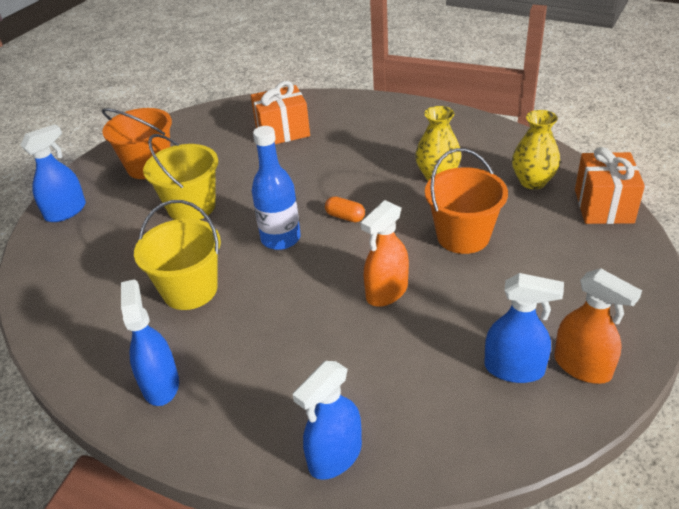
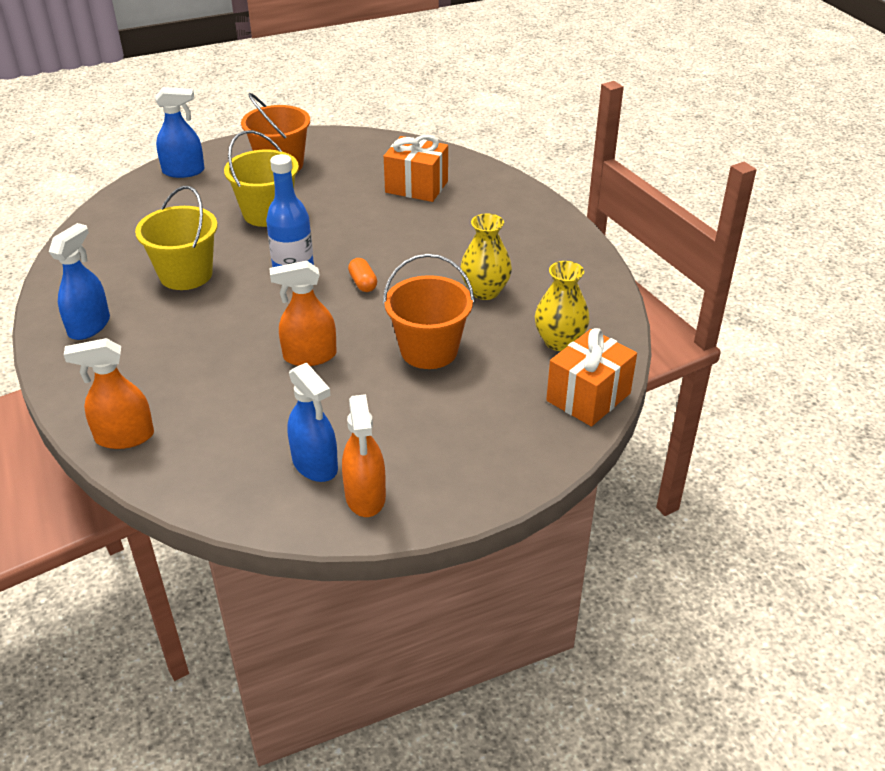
camera: 35 degrees right, 0 degrees up
(335, 456) = (124, 437): blue spray bottle -> orange spray bottle

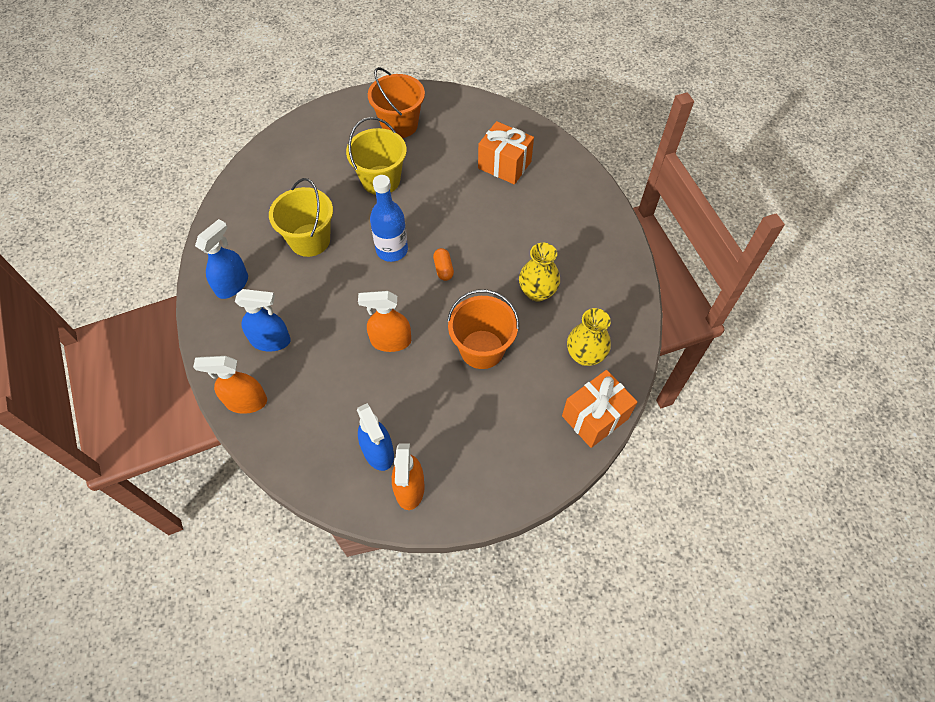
camera: 10 degrees right, 20 degrees up
(184, 171) = (322, 123): blue spray bottle -> blue spray bottle (271, 341)

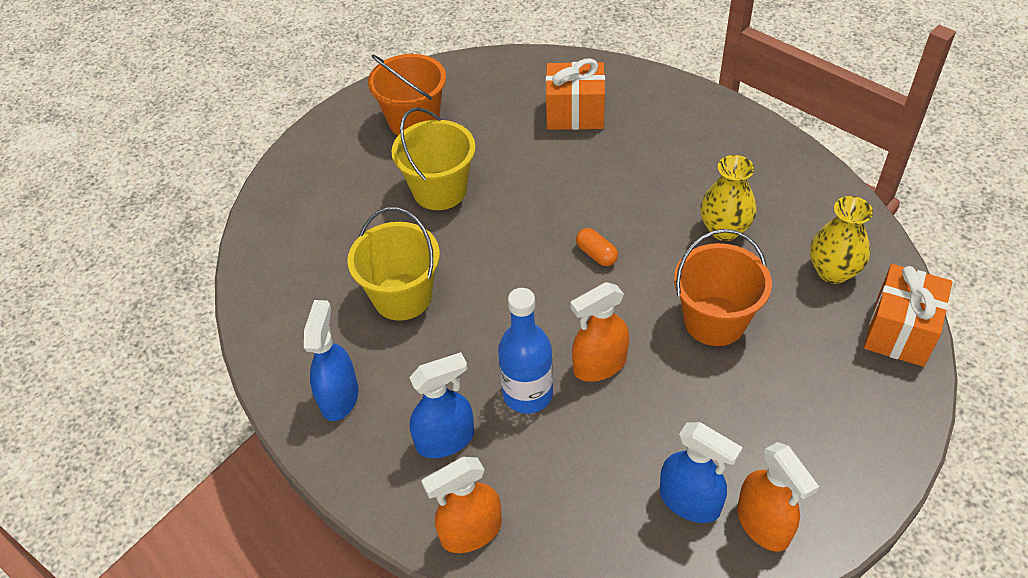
camera: 25 degrees left, 10 degrees down
(392, 250) = (516, 261): blue bottle -> blue bottle (527, 394)

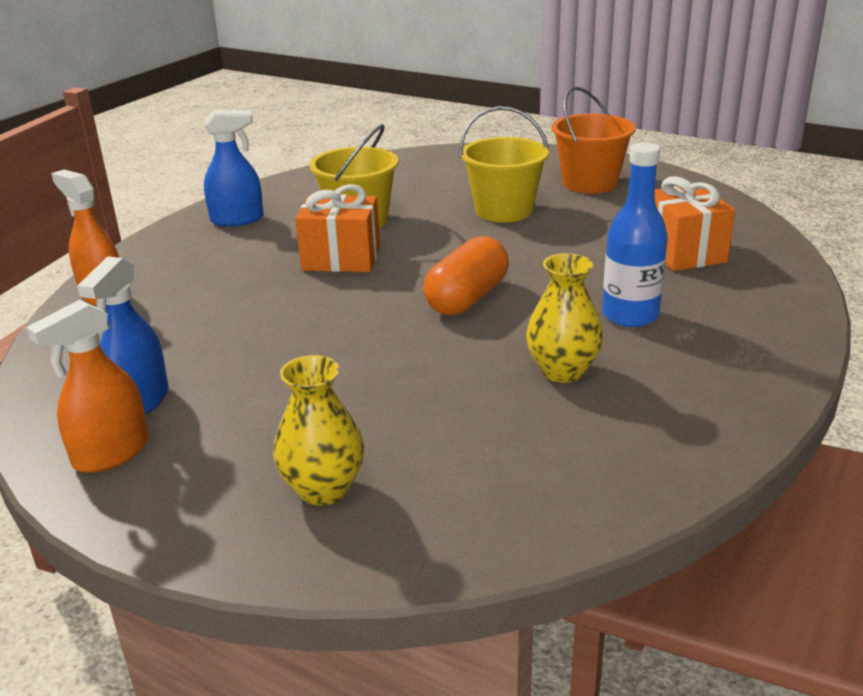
camera: 70 degrees right, 20 degrees down
(445, 440) = (200, 268): blue spray bottle -> none
(527, 394) = (261, 294): blue bottle -> blue bottle (630, 315)
(596, 254) = (467, 298): orange capsule -> orange capsule, size x1.94
(599, 365) = (310, 324): orange spray bottle -> none
(714, 321) = (403, 384): orange bucket -> none
(833, 271) = (541, 466): yellow vase -> yellow vase (323, 489)
(900, 331) = (454, 541): orange gift -> orange gift (341, 258)

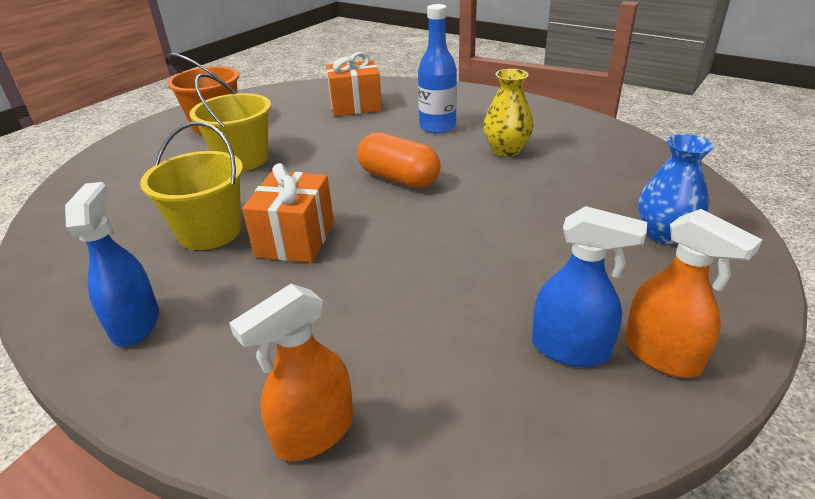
camera: 85 degrees left, 5 degrees up
(323, 489) = (664, 234): yellow vase -> blue vase

